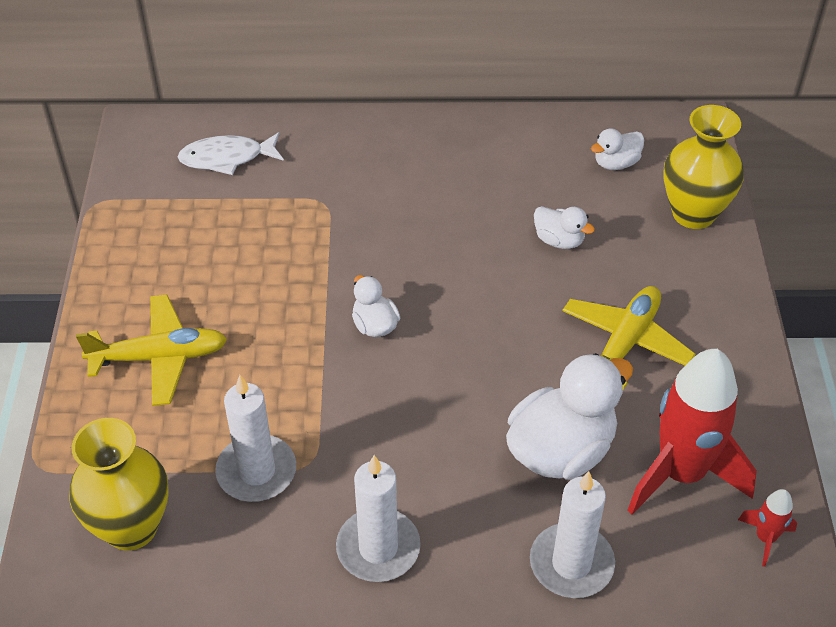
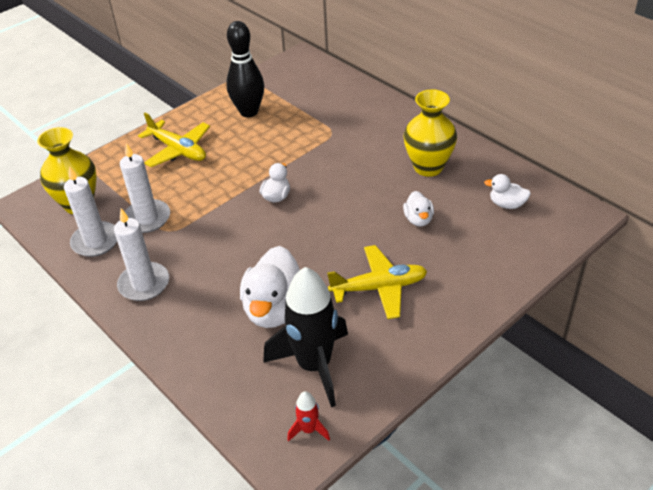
camera: 50 degrees right, 5 degrees down
(178, 244) = (249, 112): none -> black bowling pin
(227, 158) = (318, 89): white fish -> none
(561, 450) = (275, 309): white duck -> white duck turned 90 degrees clockwise
(571, 563) = (205, 358): white candle -> white candle (96, 241)
(681, 473) = (314, 365): red rocket -> black rocket
(693, 213) = (514, 256): yellow vase -> yellow vase (428, 167)

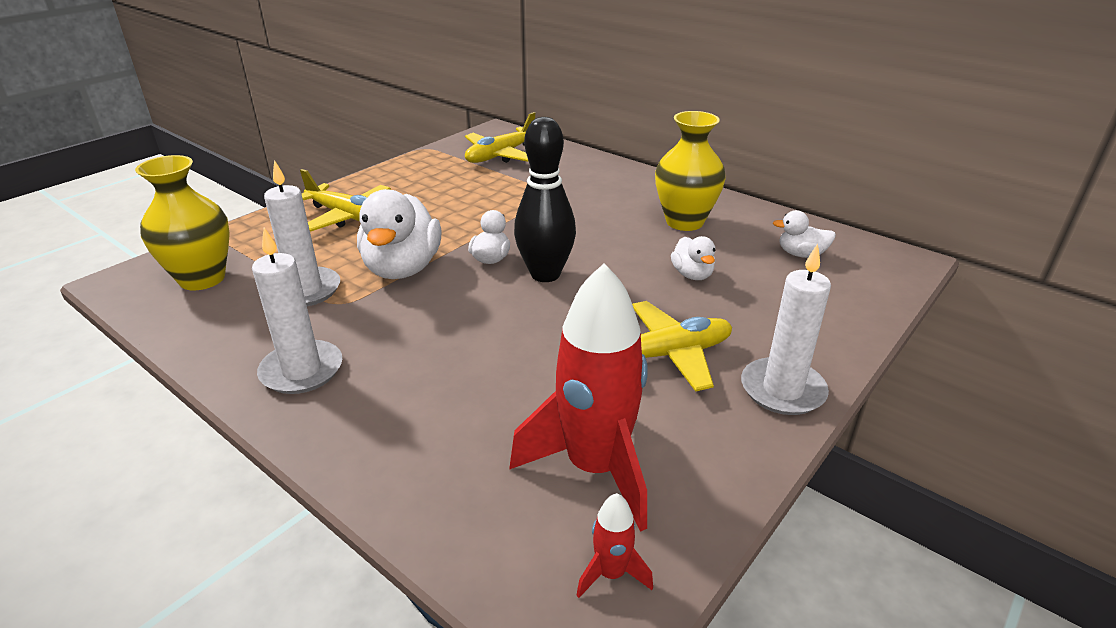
camera: 10 degrees left, 10 degrees down
(96, 241) = (225, 321): white candle -> white candle (782, 390)
(249, 112) = (439, 178): black bowling pin -> black bowling pin (545, 274)
(275, 309) = (514, 392): white duck -> white duck (402, 268)
(300, 87) = (501, 155): none -> yellow plane
(314, 365) = (595, 468): black rocket -> red rocket

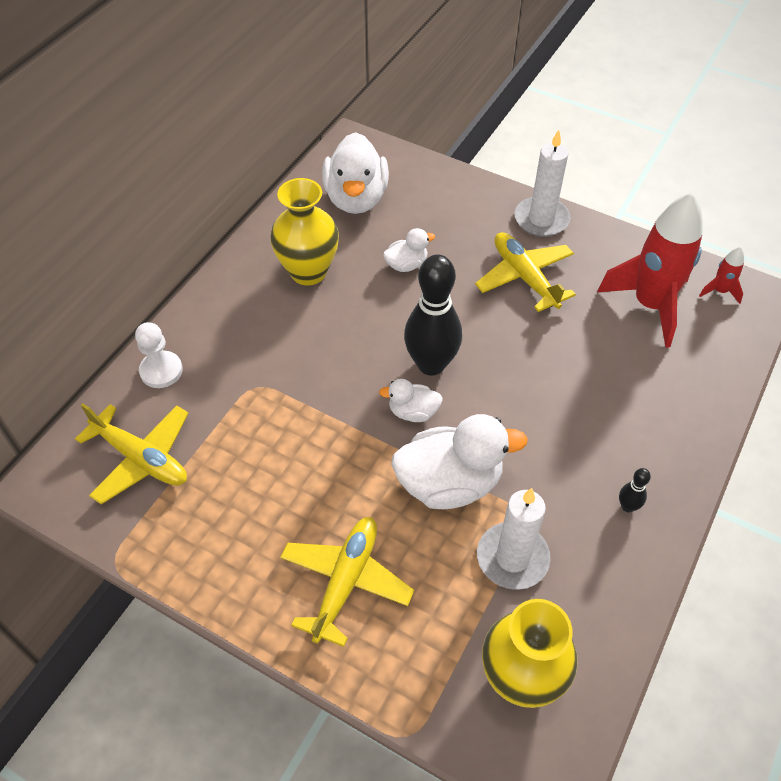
camera: 100 degrees left, 20 degrees up
(302, 370) = (627, 506): white candle -> black bowling pin
(579, 162) = (161, 371): none -> white pawn
(801, 254) = (356, 198): white duck -> white duck, size x1.98

